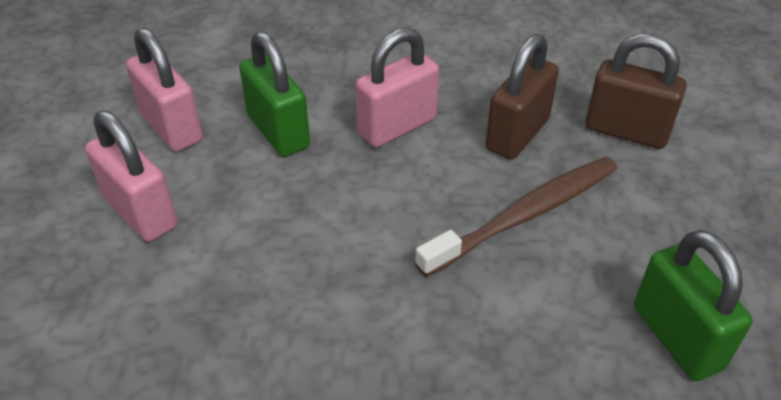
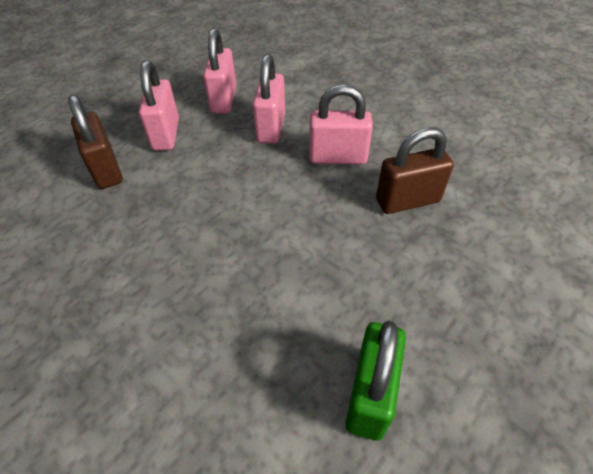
camera: 40 degrees right, 5 degrees up
(278, 132) = (271, 128): green padlock -> pink padlock
(525, 215) = (356, 251): brown toothbrush -> none
(626, 131) = (490, 240): brown padlock -> brown padlock (106, 169)

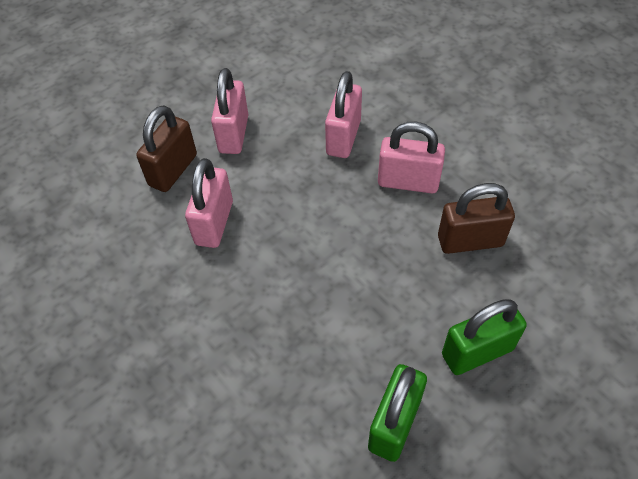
camera: 10 degrees right, 5 degrees up
(106, 169) = (173, 170): brown padlock -> brown padlock turned 45 degrees clockwise
(223, 100) = (297, 96): pink padlock -> pink padlock (214, 223)
(441, 304) = (477, 352): none -> green padlock

